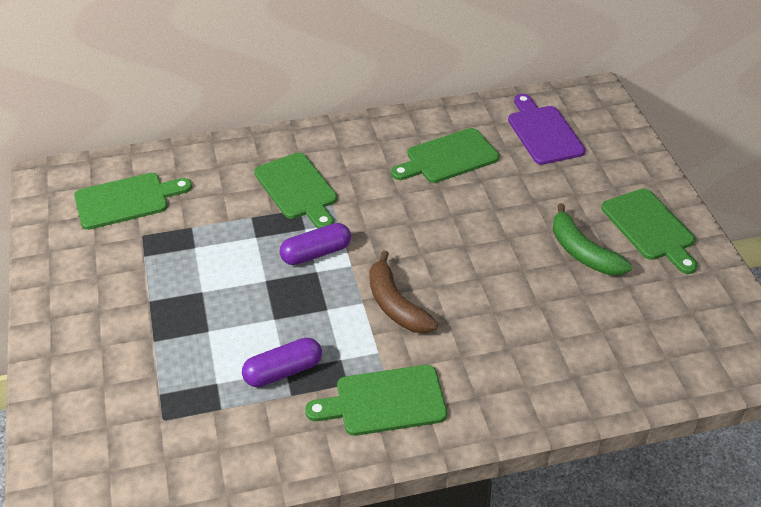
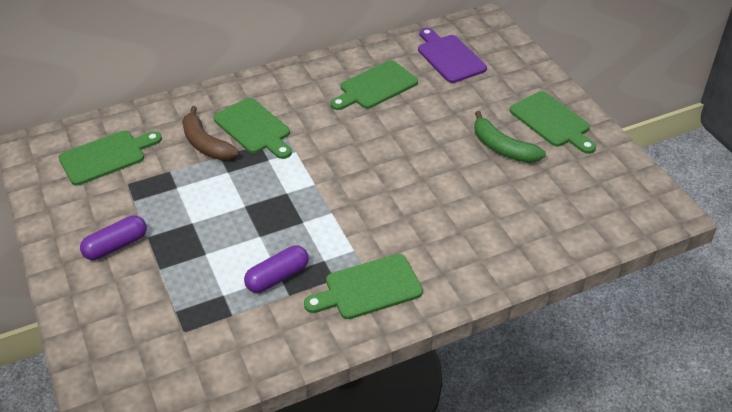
camera: 10 degrees left, 0 degrees up
(316, 253) = (282, 178): purple capsule -> purple capsule (116, 246)
(395, 305) = (359, 210): brown banana -> brown banana (205, 144)

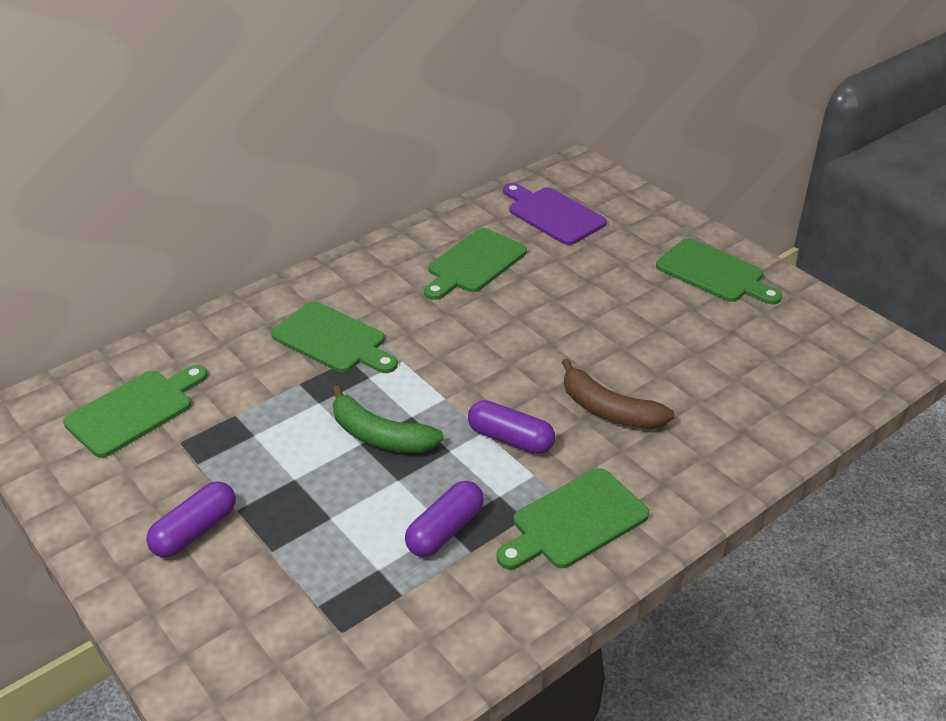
camera: 15 degrees left, 5 degrees down
(205, 144) = (273, 371): brown banana -> brown banana (609, 410)
(348, 221) = (510, 439): none -> purple capsule
(502, 148) = (668, 314): green banana -> green banana (380, 436)

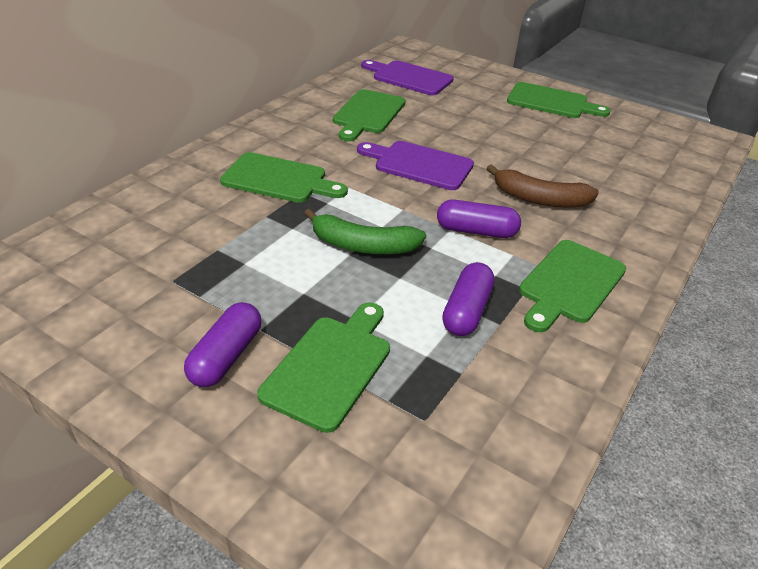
camera: 20 degrees left, 0 degrees up
(134, 410) = (111, 261): green cutting board -> green cutting board (330, 366)
(495, 343) = (419, 165): none -> purple cutting board

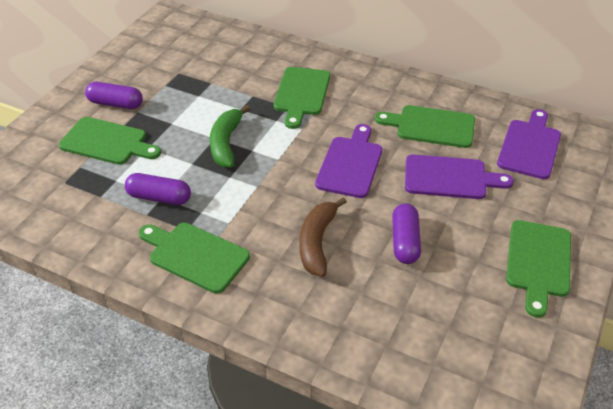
camera: 85 degrees right, 5 degrees up
(447, 118) = (450, 177): none -> purple cutting board
(476, 231) = (257, 201): purple capsule -> purple capsule (405, 241)

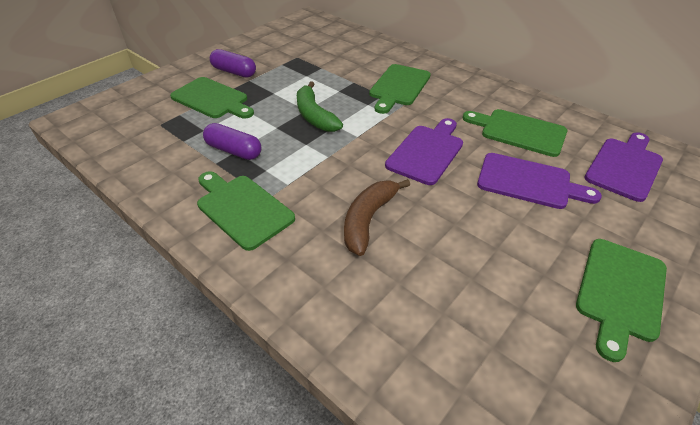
camera: 15 degrees right, 0 degrees up
(226, 143) = (314, 116): green banana -> green banana turned 45 degrees counterclockwise
(405, 241) = (463, 237): purple capsule -> none

